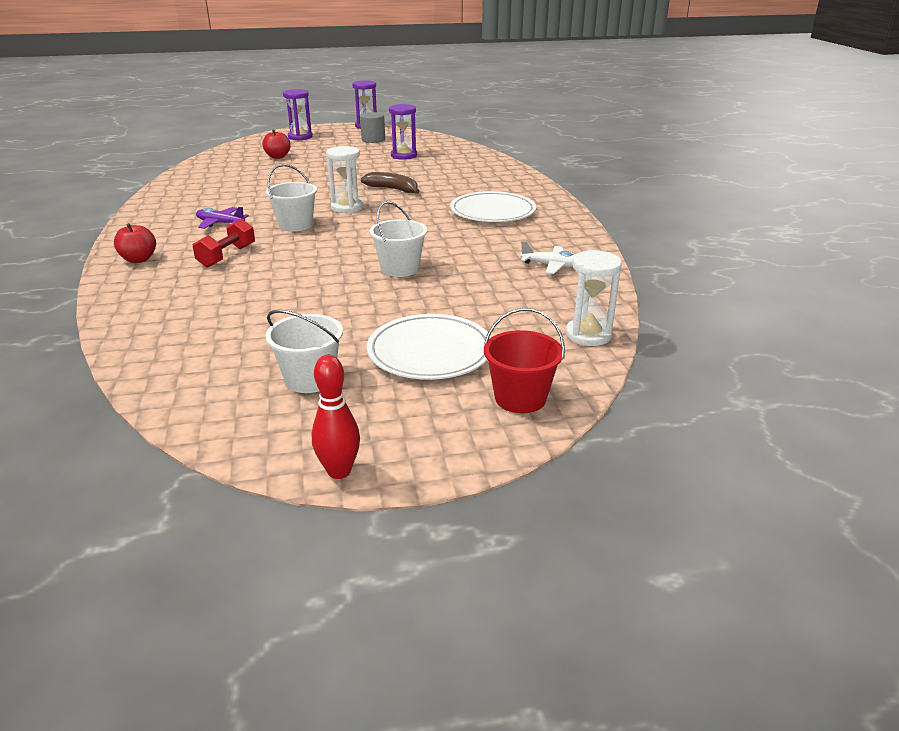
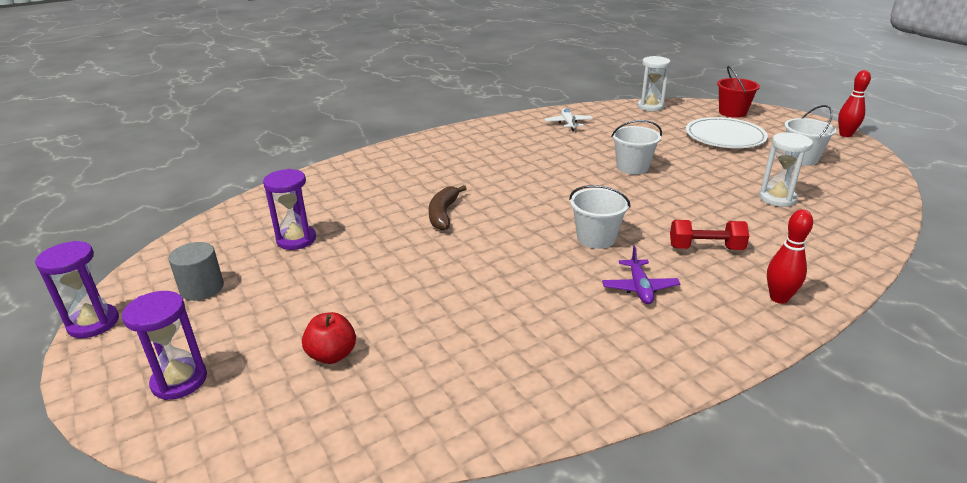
camera: 110 degrees left, 0 degrees up
(139, 259) = (779, 298): red apple -> red bowling pin
(347, 207) = (521, 224): white hourglass -> white hourglass (777, 198)
(492, 211) = (475, 156): white plate -> none

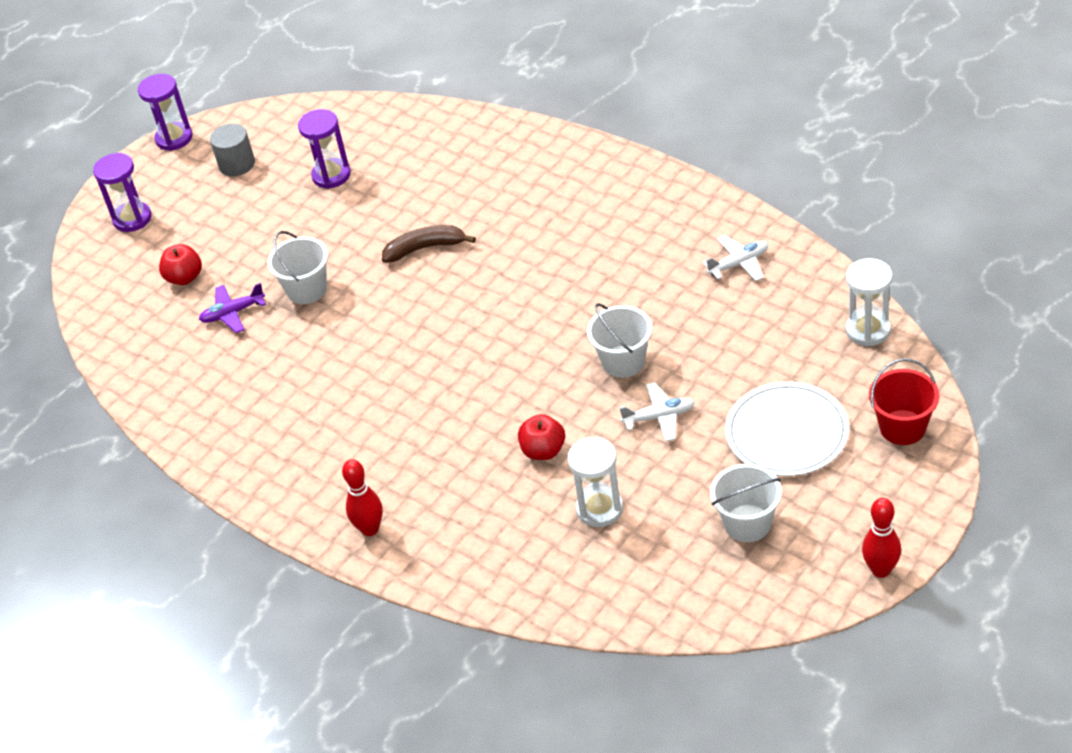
camera: 75 degrees right, 15 degrees up
(596, 238) = (427, 374): white bucket -> white bucket (307, 289)
(639, 288) = (347, 427): purple plane -> purple plane (233, 313)
(693, 166) = (659, 417): none -> white plane
(705, 248) = (444, 462): red dumbbell -> none
(709, 207) = (543, 451): none -> red apple

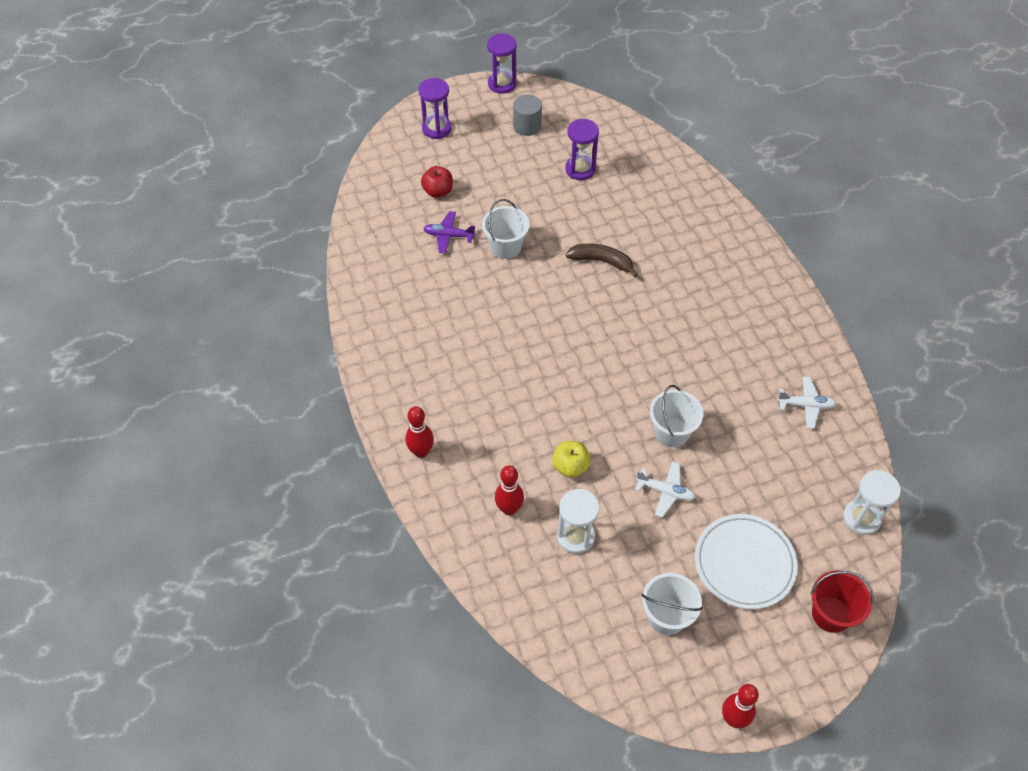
camera: 25 degrees right, 10 degrees up
(509, 525) = (509, 509): none -> red bowling pin
(543, 451) = (570, 466): red apple -> yellow apple

